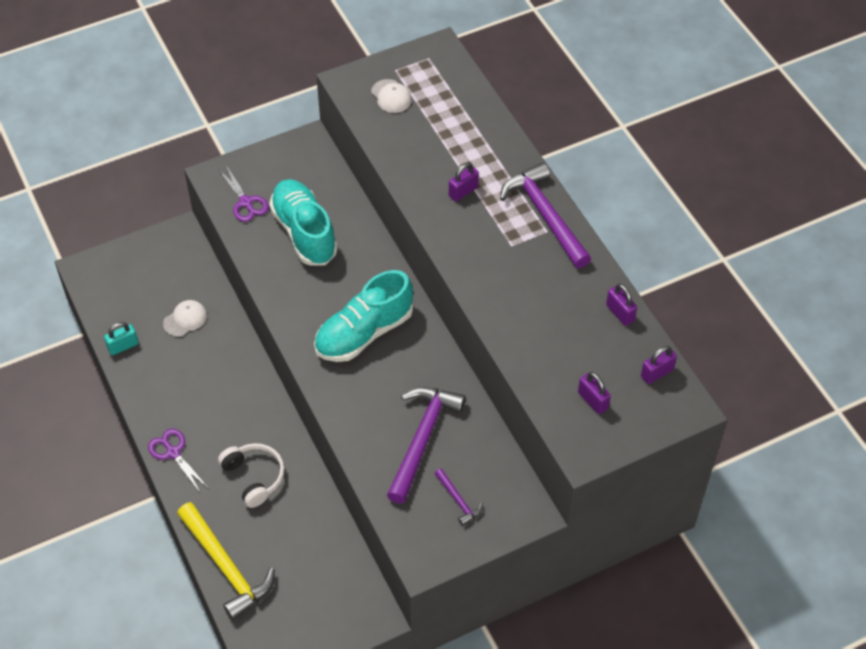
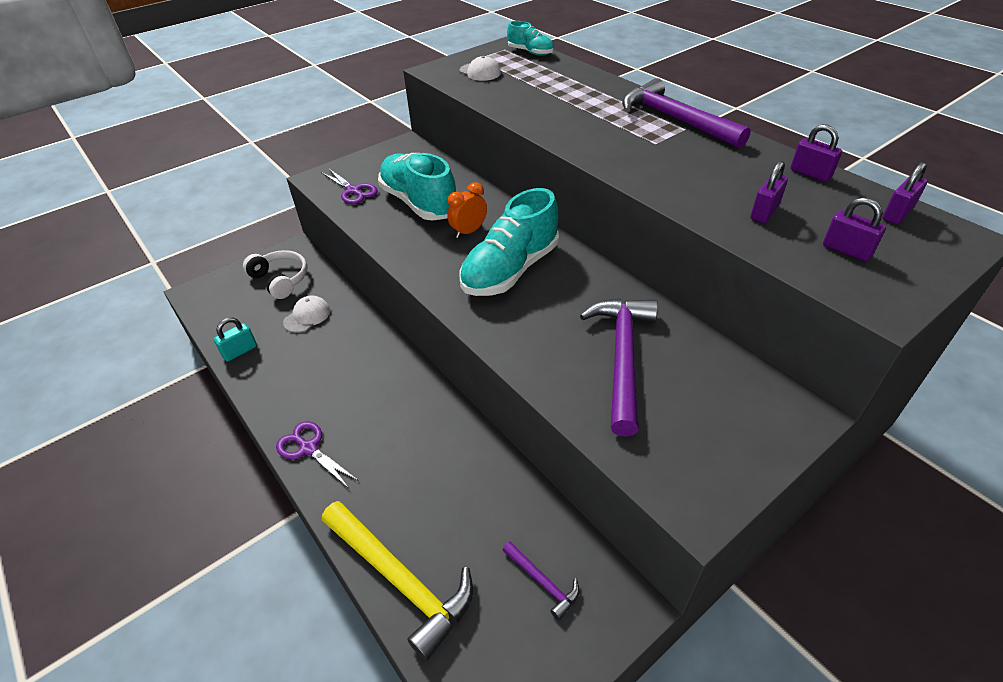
camera: 10 degrees left, 10 degrees down
(254, 477) = (414, 457): white headphones -> white headphones (280, 280)
(340, 279) = (468, 231): none -> orange clock
(453, 70) = (530, 52): none -> turquoise shoe
(458, 500) = (702, 417): purple hammer -> purple hammer (543, 582)
(463, 191) = (582, 116): purple padlock -> purple padlock (764, 212)

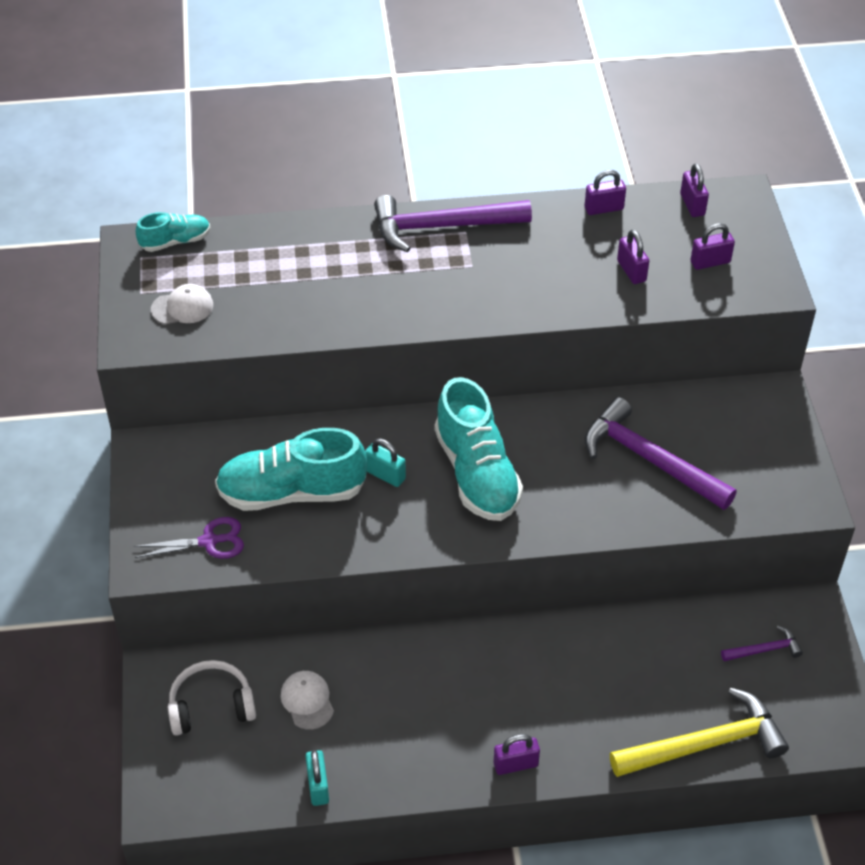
camera: 60 degrees left, 5 degrees up
(309, 448) = (515, 764): purple scissors -> purple padlock
(468, 231) = (385, 475): orange clock -> turquoise padlock

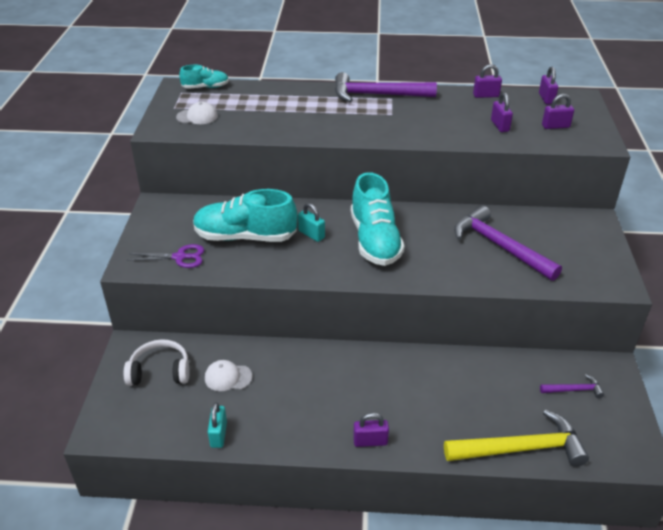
camera: 10 degrees right, 10 degrees down
(307, 701) = (228, 377): white cap -> white cap turned 75 degrees counterclockwise

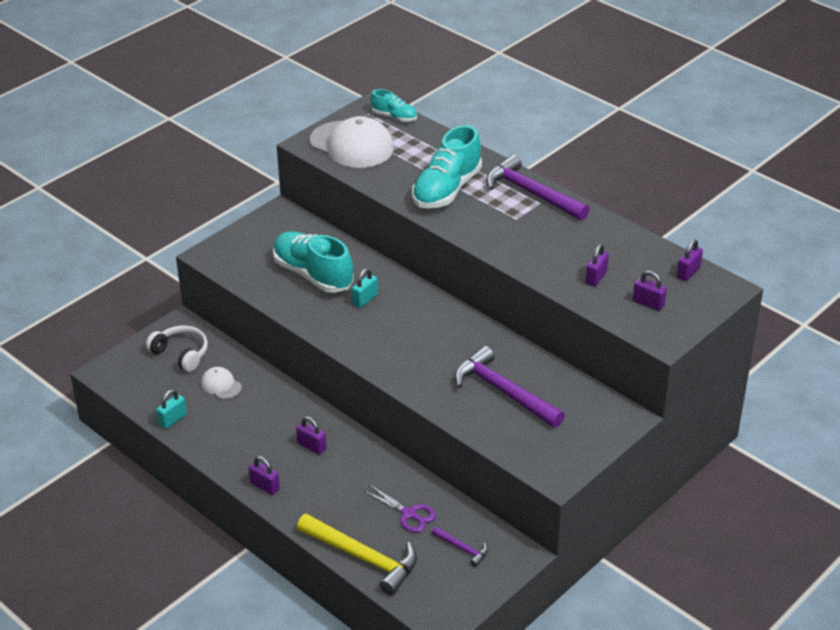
camera: 40 degrees right, 0 degrees up
(180, 257) = (247, 266): purple scissors -> purple scissors (409, 514)
(197, 116) = (352, 145): white cap -> white cap, size x2.10
(311, 234) = (365, 299): turquoise padlock -> turquoise padlock turned 45 degrees clockwise
(375, 240) = (408, 331): turquoise shoe -> turquoise shoe (447, 190)
(486, 95) = (633, 241): purple padlock -> purple padlock (311, 446)
(499, 246) = (503, 391): purple hammer -> purple hammer turned 45 degrees counterclockwise

